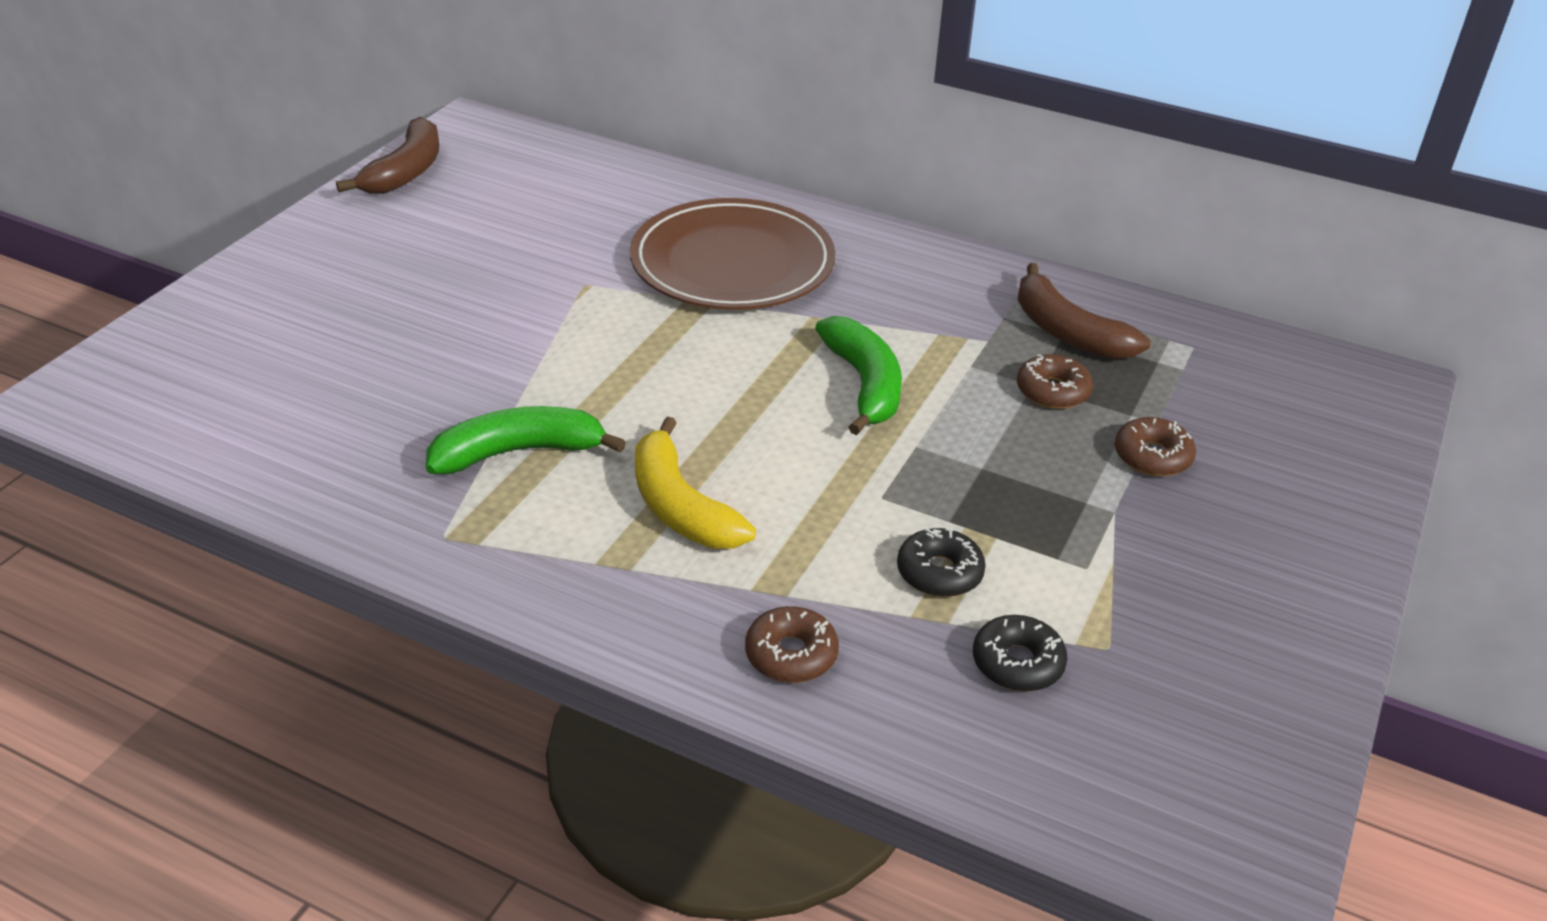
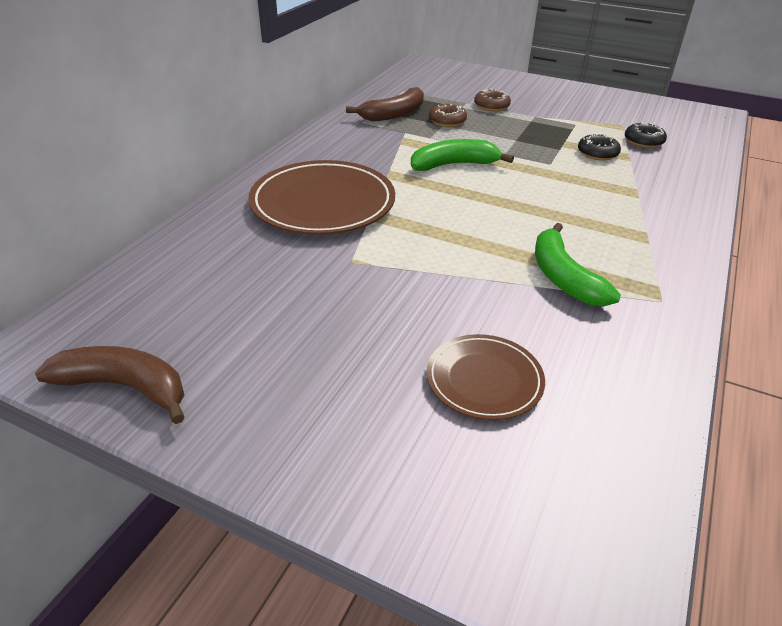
camera: 90 degrees left, 0 degrees up
(342, 363) = (484, 380): none -> brown plate
(681, 506) = (586, 218): yellow banana -> none
(791, 654) = (676, 188): brown donut -> none

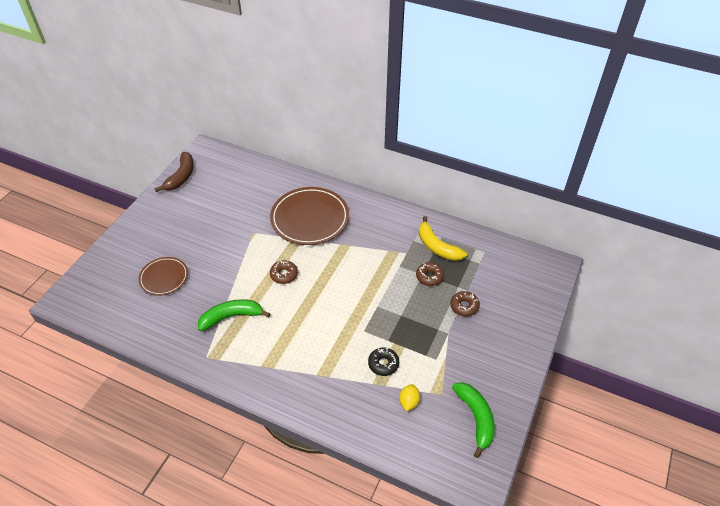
camera: 90 degrees right, 10 degrees up
(394, 114) = (437, 247): brown banana -> yellow banana
(454, 165) = (359, 277): green banana -> green banana (475, 418)
(456, 226) = (284, 275): none -> brown donut
(643, 141) = (409, 402): black donut -> yellow lemon

